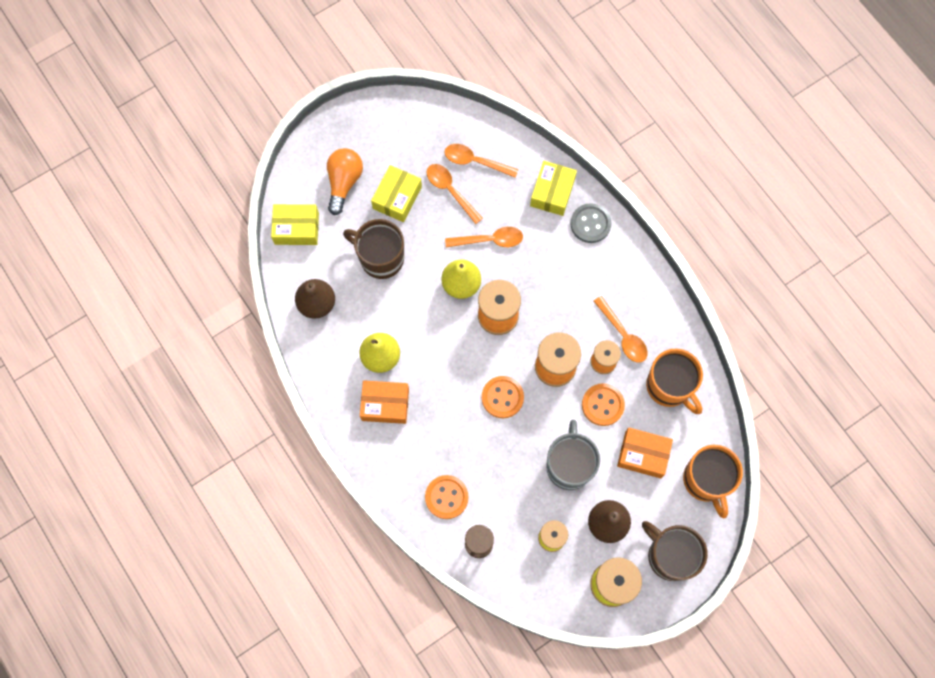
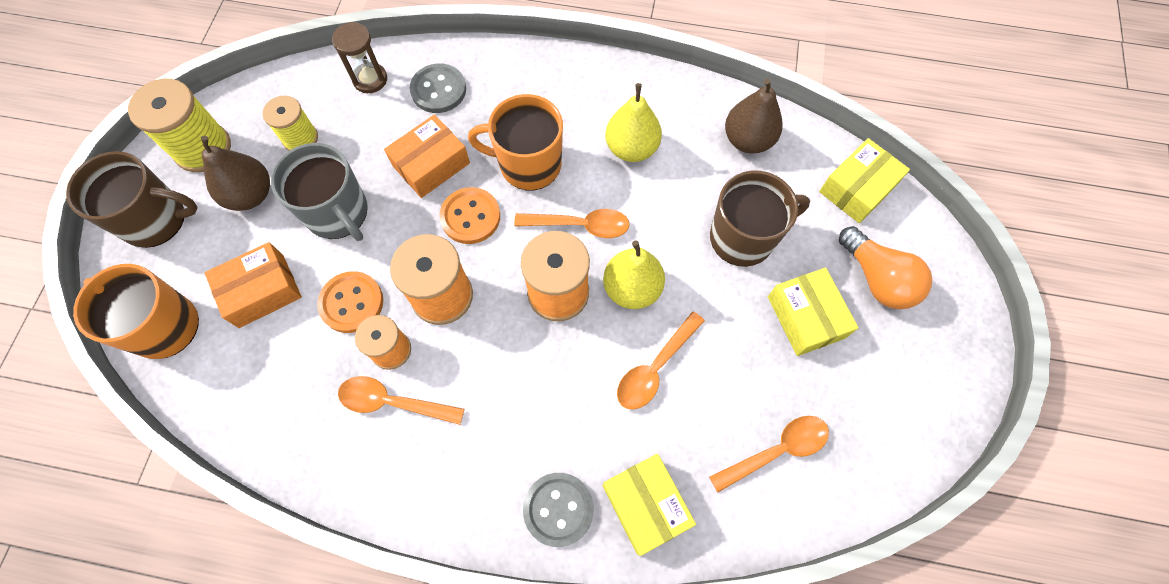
camera: 135 degrees right, 5 degrees down
(385, 404) = (580, 113): orange box -> orange box (431, 164)
(446, 497) = (438, 90): orange button -> grey button
(450, 191) = (761, 383): orange spoon -> orange spoon (580, 225)
(669, 386) = (286, 392): orange mug -> orange mug (528, 164)

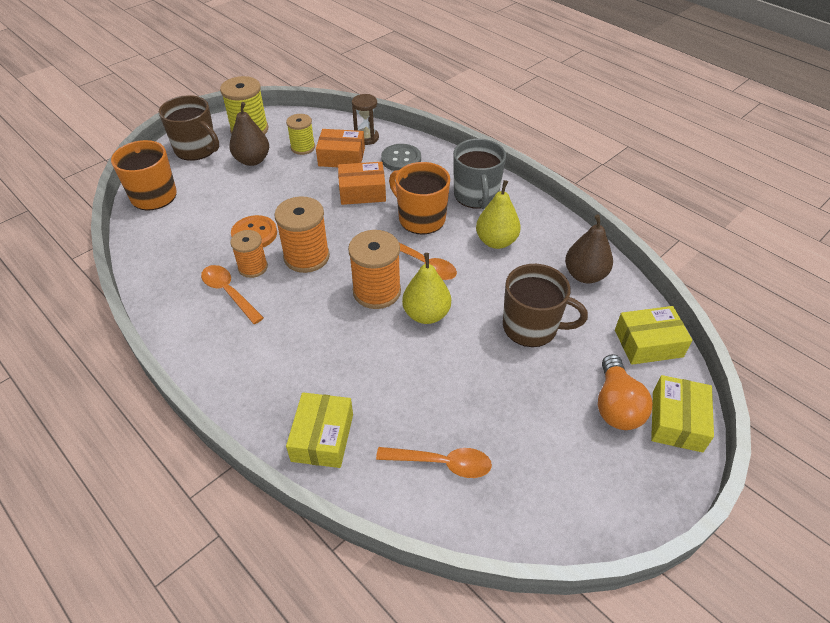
camera: 35 degrees right, 20 degrees down
(261, 291) = (214, 205): orange box -> orange box (341, 157)
(338, 213) = (288, 190): grey mug -> grey mug (476, 196)
(470, 217) = (360, 227): orange button -> none
(558, 509) = (267, 404): grey button -> none
(655, 368) = (401, 365): orange spoon -> none
(805, 317) = (537, 397): yellow box -> yellow box (677, 421)

